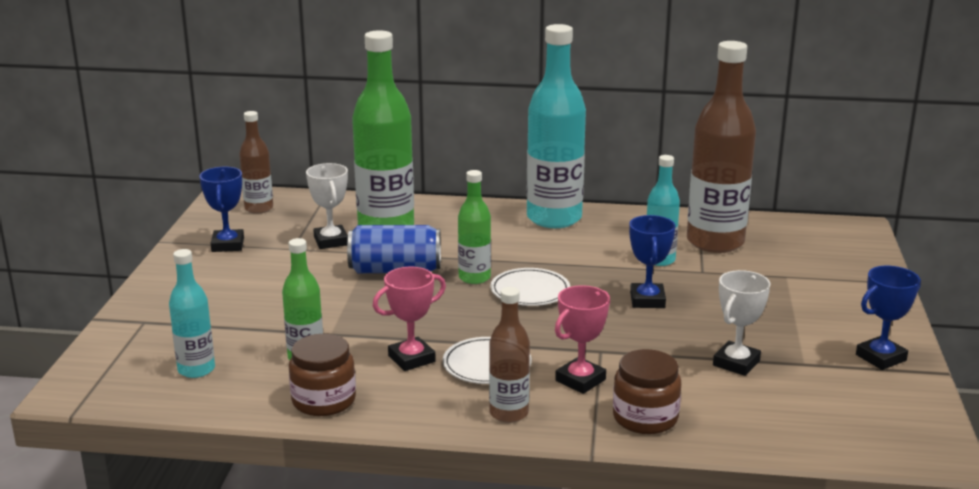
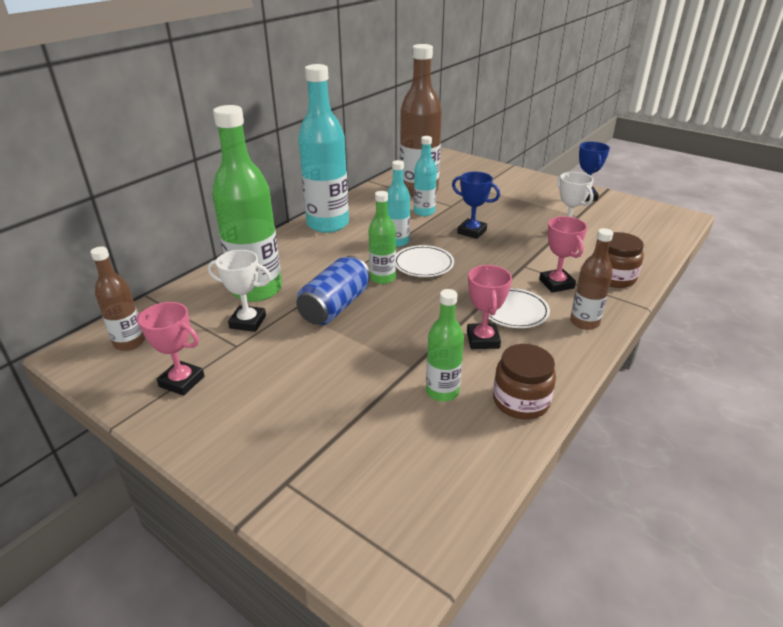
camera: 60 degrees left, 10 degrees up
(196, 369) = (417, 466): turquoise bottle -> turquoise bottle (397, 241)
(227, 245) = (182, 381): blue trophy -> pink trophy

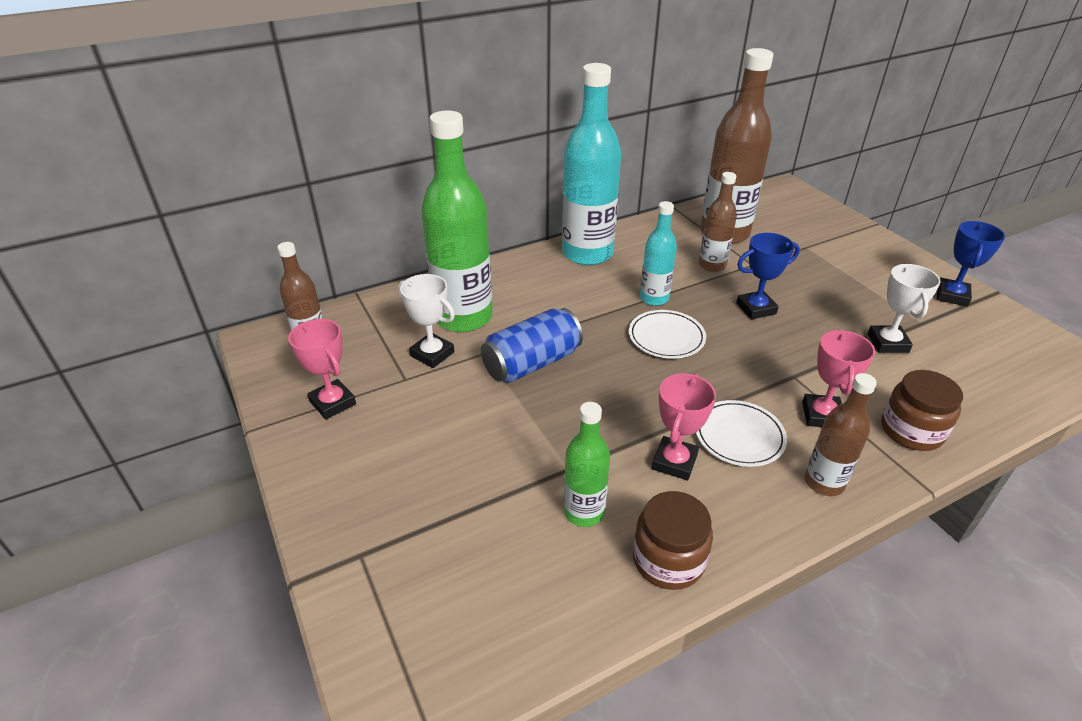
camera: 25 degrees right, 5 degrees up
(382, 278) = (606, 342): green bottle -> none
(424, 212) = (712, 265): turquoise bottle -> brown bottle
(472, 232) = (756, 308): blue trophy -> blue trophy turned 75 degrees counterclockwise

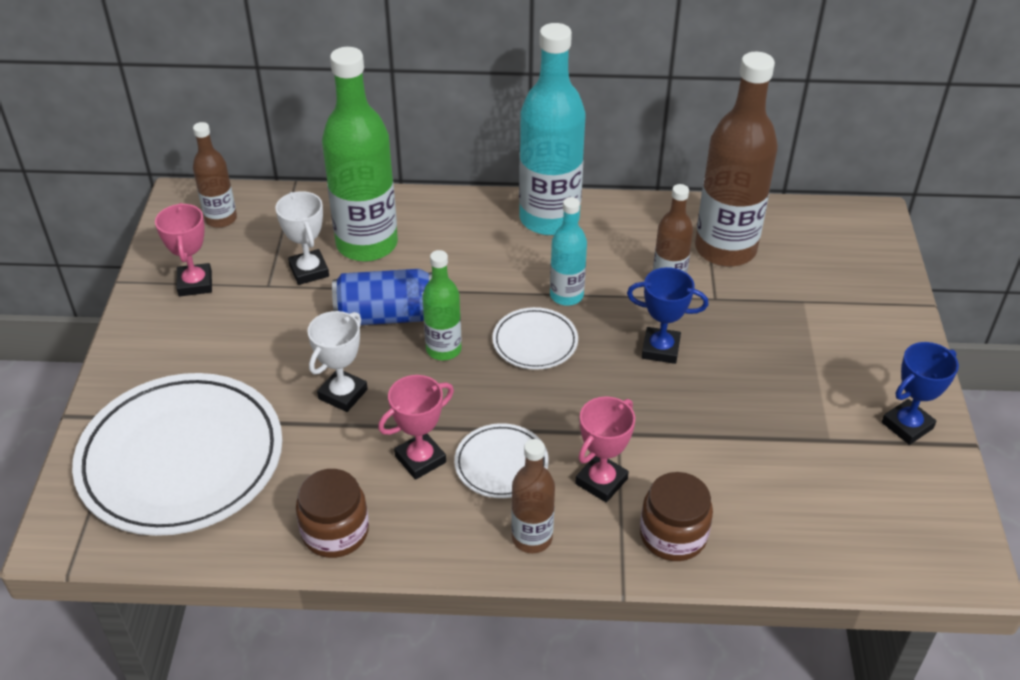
camera: 30 degrees right, 5 degrees up
(459, 565) = (181, 459): none -> white plate
(584, 512) = (307, 464): green bottle -> green bottle (443, 349)
(888, 343) = (760, 444): white trophy -> white trophy (343, 394)

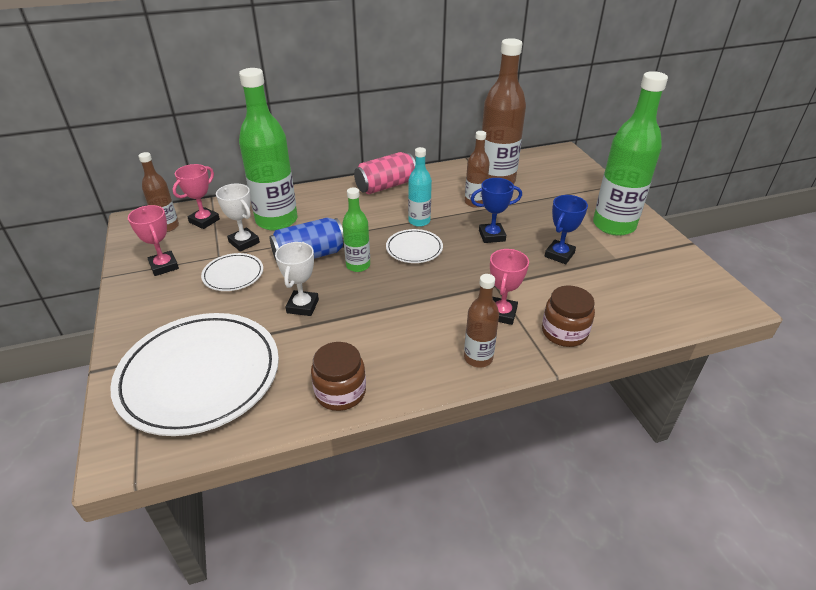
camera: 20 degrees left, 5 degrees down
(420, 459) = (377, 331): pink trophy -> pink trophy (204, 221)
(501, 464) = (432, 320): white plate -> white plate (233, 275)
(549, 219) = (386, 186): turquoise bottle -> pink can
(865, 379) = (614, 225): none -> green bottle
(907, 425) = (652, 242): blue trophy -> blue trophy (559, 255)

